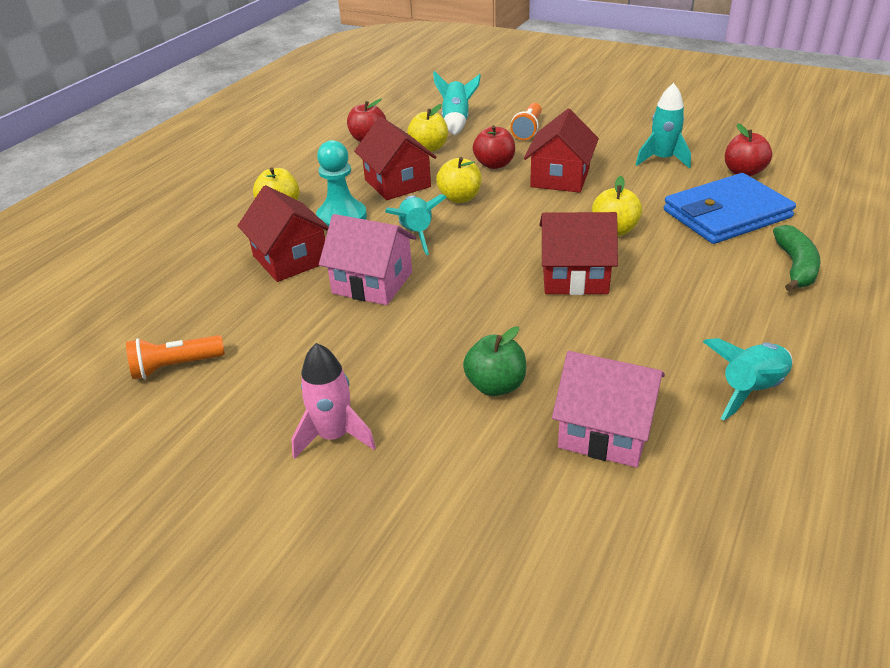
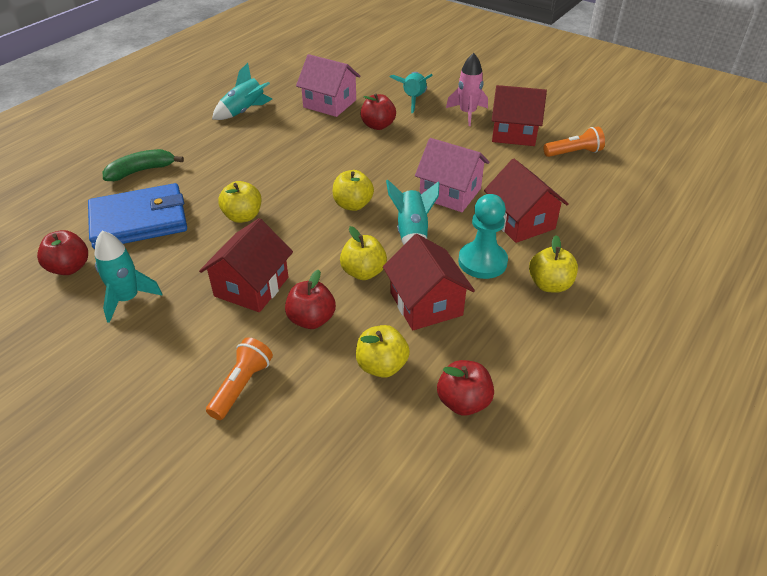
camera: 175 degrees left, 5 degrees up
(456, 121) = (332, 429): turquoise rocket -> turquoise rocket (413, 99)
(492, 256) = (353, 205): none -> yellow apple
(495, 385) = (378, 126): green apple -> red apple
(574, 276) = (299, 181): red house -> red house (514, 133)
(795, 266) = (141, 171): green banana -> green banana turned 45 degrees clockwise

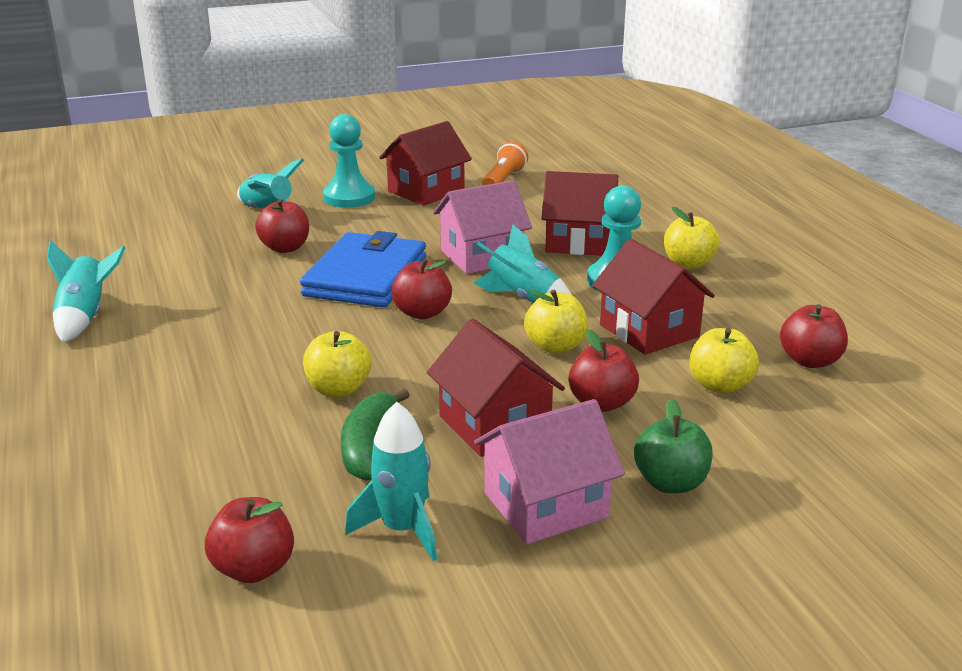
camera: 55 degrees left, 15 degrees down
(139, 220) = (223, 473): blue wallet -> blue wallet (366, 276)
(141, 171) = (92, 439): green banana -> green banana (369, 446)
(241, 386) = (670, 483): orange flashlight -> green apple
(329, 103) = (180, 258): pink house -> pink house (545, 505)
(353, 205) = (422, 313): yellow apple -> red apple
(426, 304) = (649, 330): red house -> red house turned 45 degrees clockwise
(467, 113) = (349, 197): pink rocket -> turquoise pawn

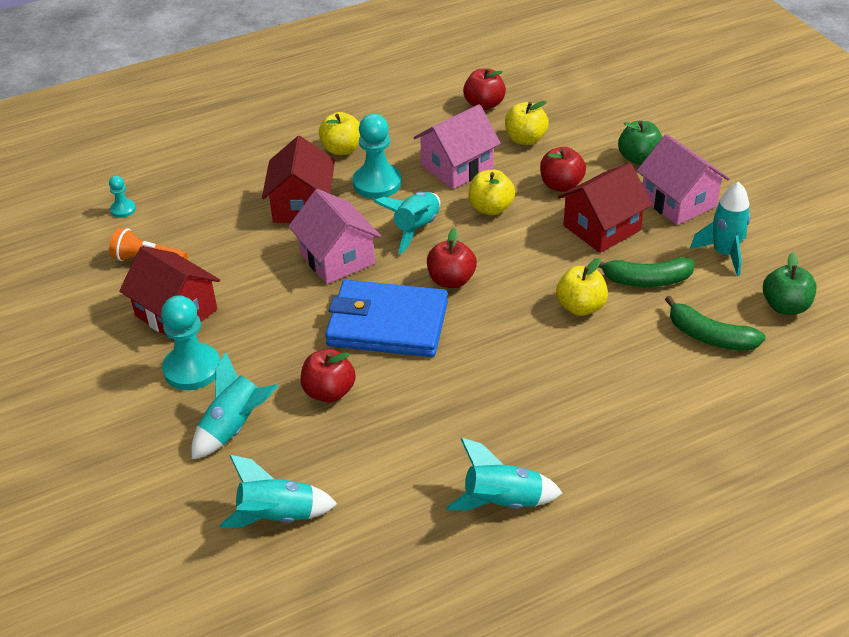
camera: 95 degrees left, 15 degrees up
(156, 226) = (277, 516): none -> turquoise rocket
(231, 481) = (709, 336): none -> green banana
(253, 569) = (785, 306): red apple -> green apple
(584, 170) = (123, 209): none -> turquoise pawn
(649, 330) = (457, 167): red house -> pink house

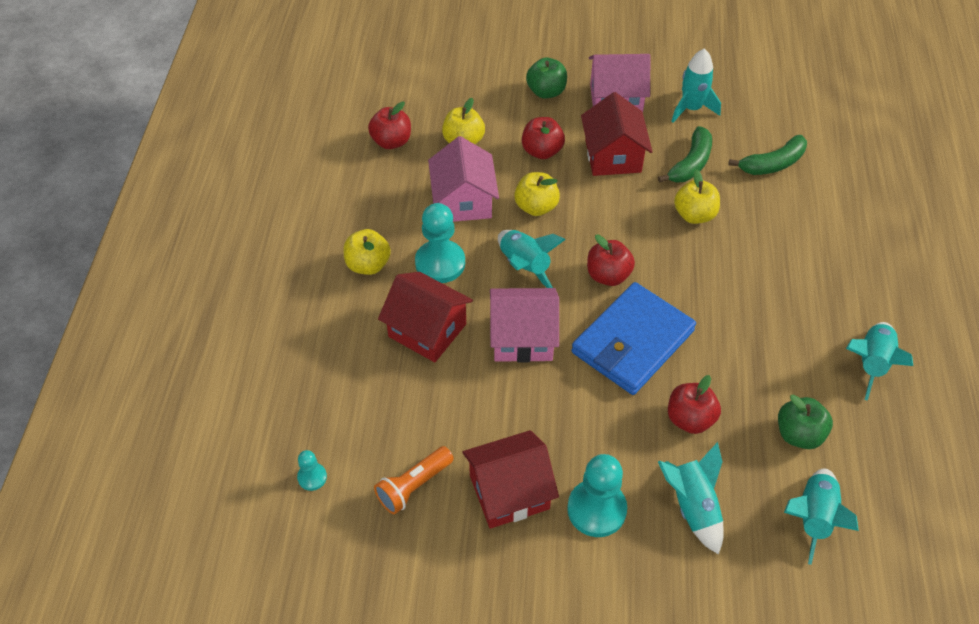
camera: 60 degrees left, 10 degrees up
(785, 306) = (767, 110): green apple -> green apple (798, 434)

